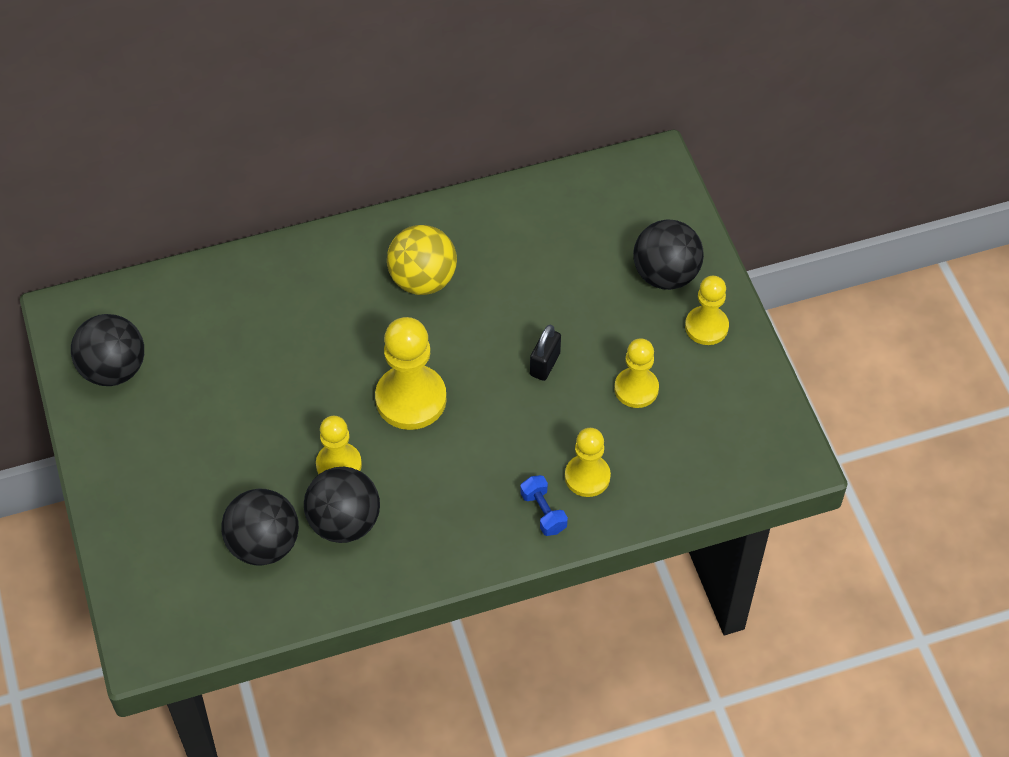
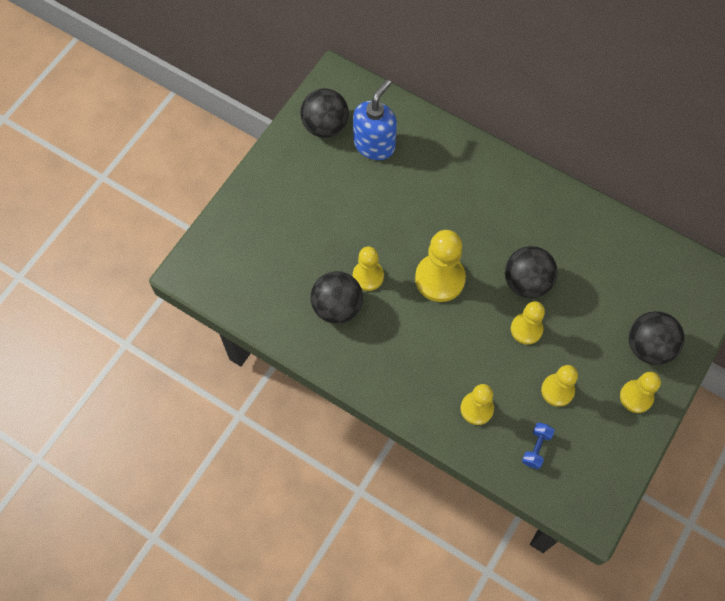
camera: 50 degrees right, 10 degrees up
(189, 339) = (374, 144): none -> blue soap dispenser
(264, 544) = (290, 279): black ball -> black ball (526, 282)
(423, 280) = (518, 224): yellow ball -> none
(543, 512) = (433, 403): blue dumbbell -> blue dumbbell (536, 448)
(545, 364) = (526, 329): black padlock -> yellow pawn

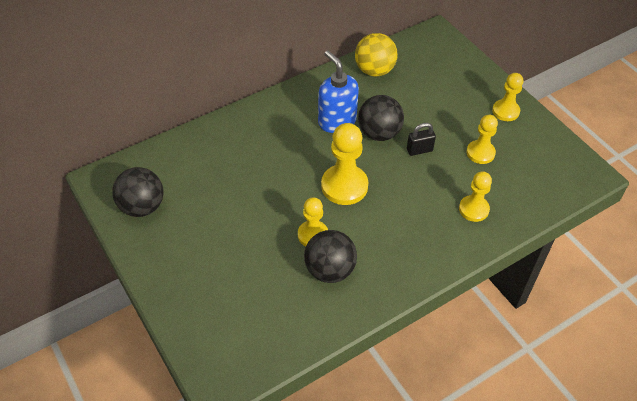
camera: 65 degrees left, 15 degrees down
(374, 144) = (188, 179): blue soap dispenser -> blue soap dispenser (337, 121)
(526, 329) = (419, 150): yellow pawn -> black padlock
(536, 448) = (523, 185): blue dumbbell -> none
(615, 241) = (374, 70): none -> yellow ball
(648, 346) = (469, 88): black ball -> none

